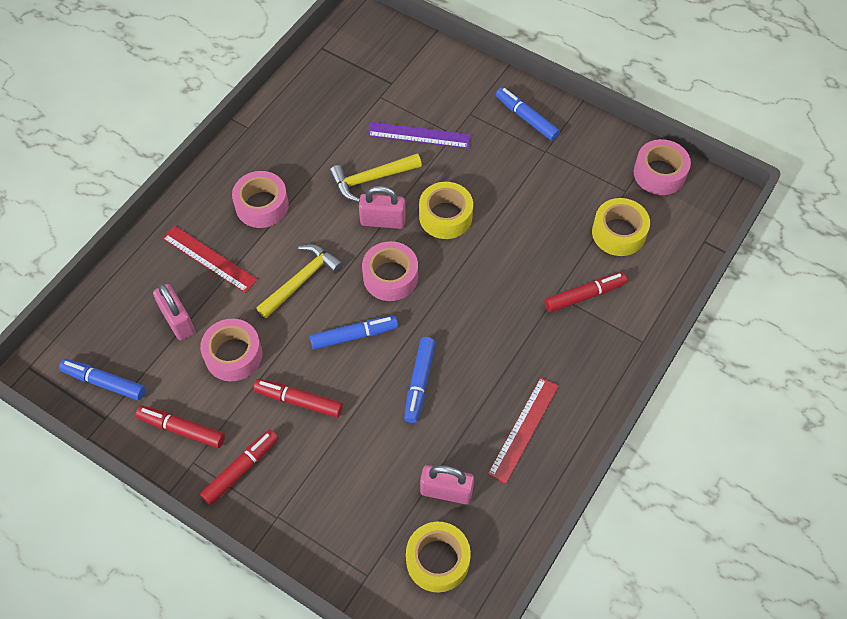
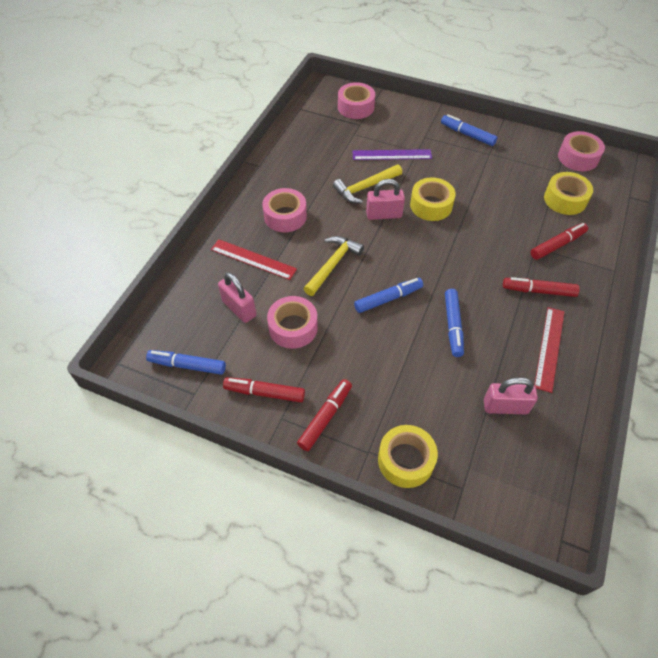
camera: 10 degrees left, 5 degrees down
(299, 401) = (358, 355): red marker -> red marker (538, 291)
(390, 277) = (403, 252): pink tape -> pink tape (356, 107)
(437, 560) = (518, 465): yellow tape -> yellow tape (405, 460)

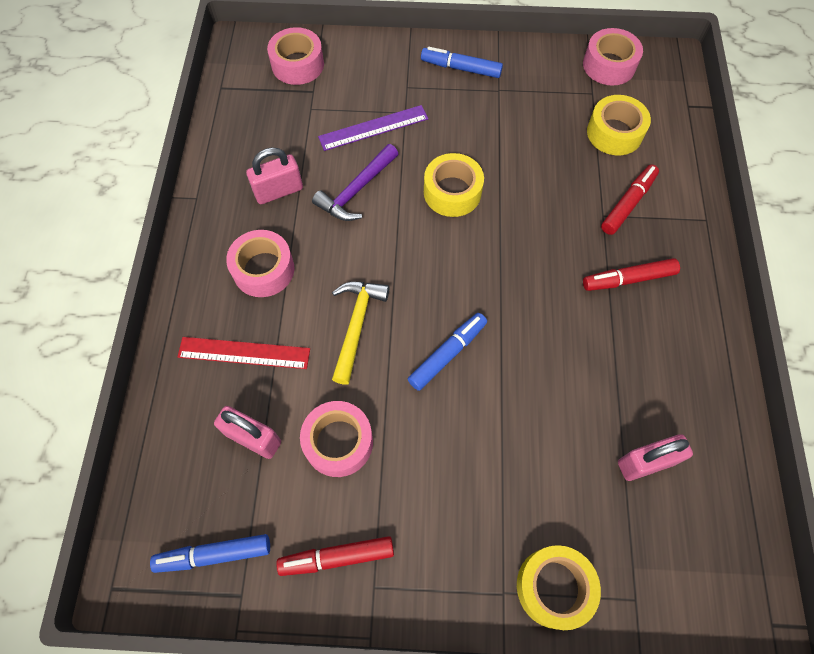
camera: 20 degrees left, 10 degrees up
(325, 417) = (430, 564): red marker -> none
(365, 188) = (356, 190): yellow hammer -> purple hammer
(384, 214) = (396, 225): pink padlock -> pink padlock (278, 191)
(453, 325) = (543, 366): blue marker -> none
(549, 348) = (669, 358): red ruler -> none

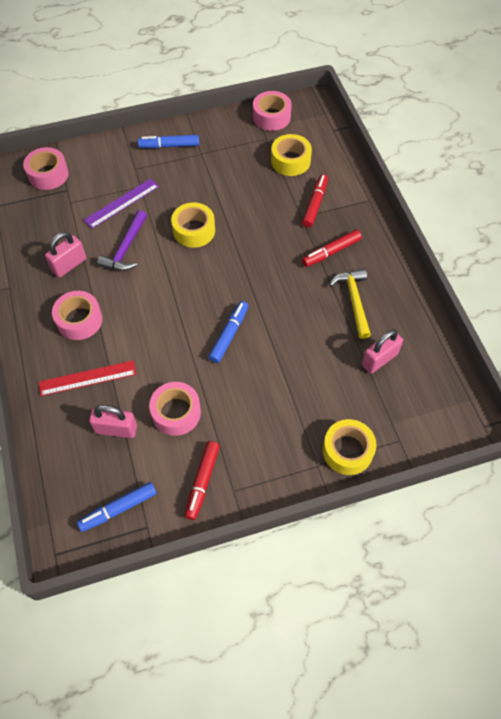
camera: 20 degrees left, 5 degrees down
(337, 557) = (202, 481): red marker -> red marker turned 45 degrees counterclockwise
(356, 325) = (160, 336): yellow hammer -> yellow hammer (354, 301)

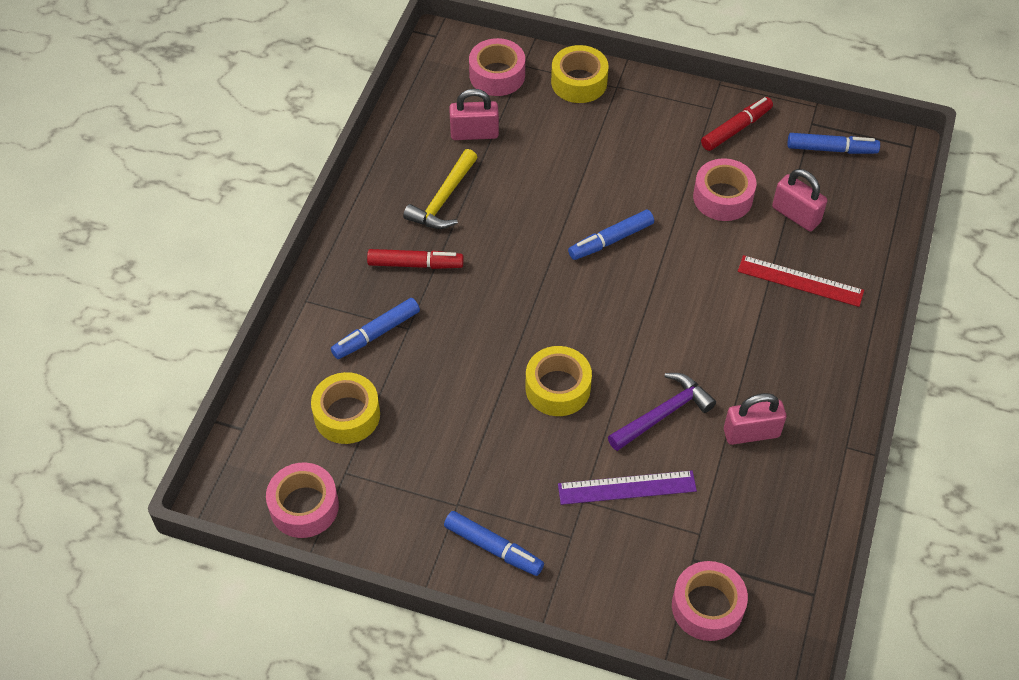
camera: 145 degrees left, 5 degrees down
(79, 320) = (775, 352): pink tape -> pink tape (497, 75)
(314, 204) = (376, 333): red marker -> blue marker

